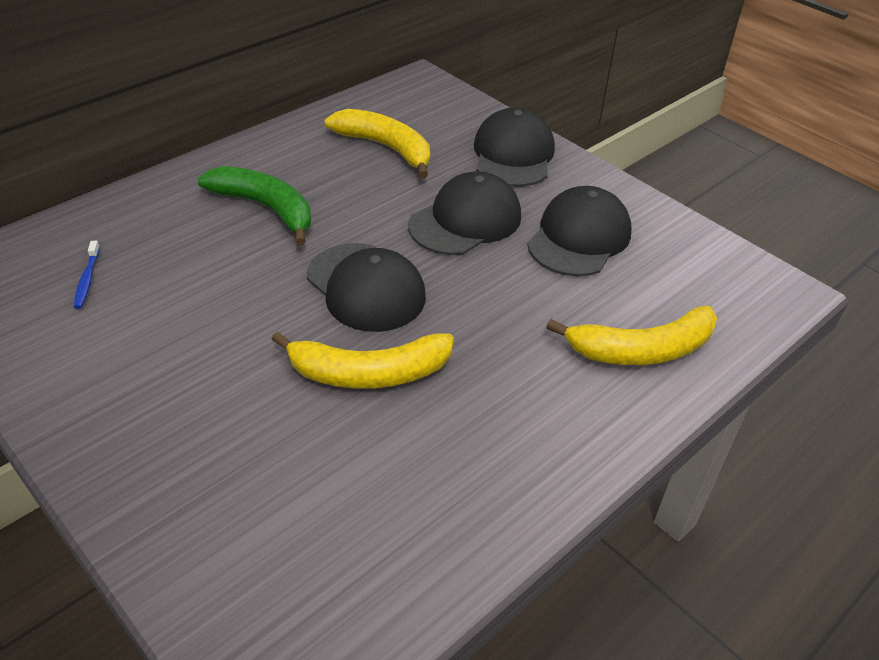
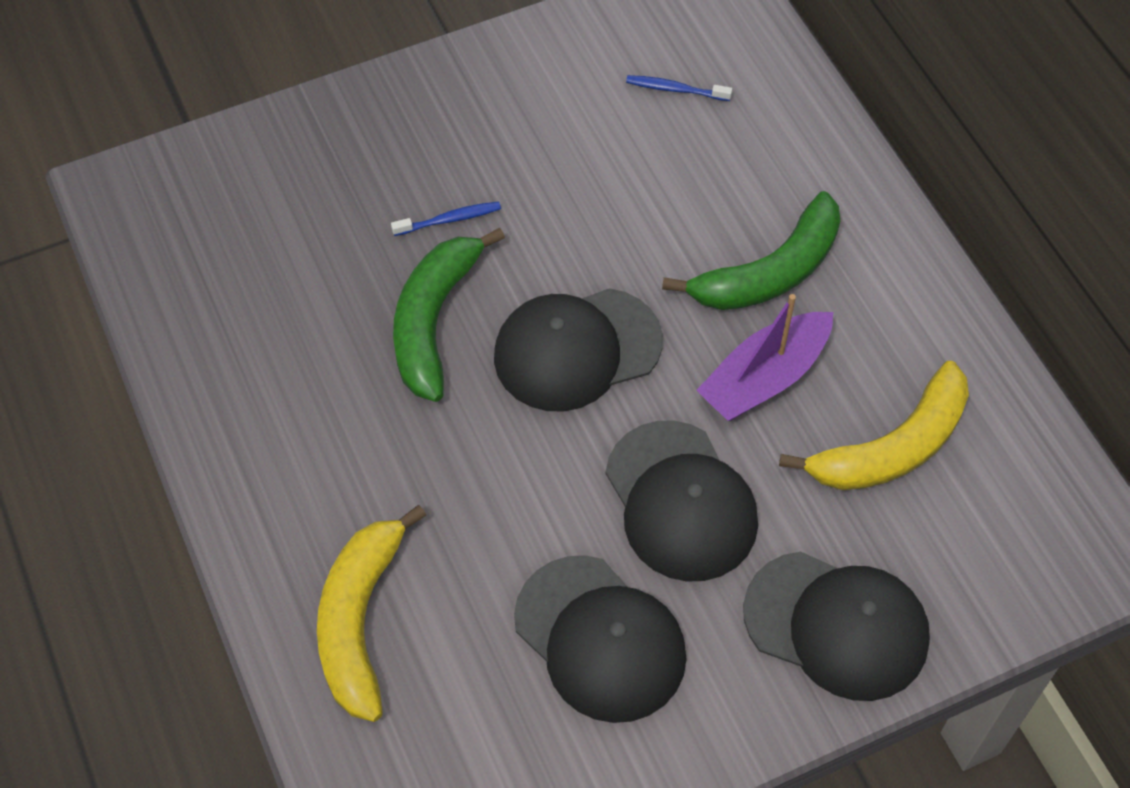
camera: 110 degrees right, 15 degrees up
(258, 388) = (449, 219): none -> blue toothbrush
(356, 200) = (764, 378): none -> purple boat
(368, 373) = (434, 321): yellow banana -> green banana

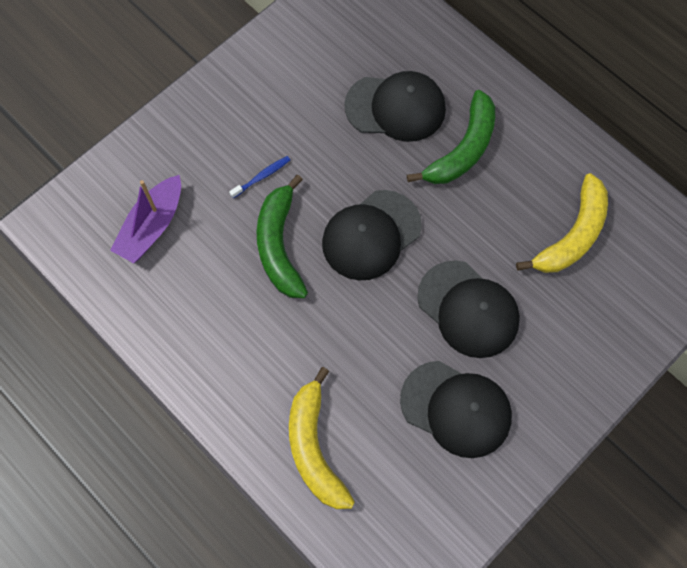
camera: 20 degrees left, 10 degrees up
(675, 89) = (362, 49): blue toothbrush -> none
(764, 378) = (485, 217): purple boat -> purple boat (152, 226)
(837, 625) = (583, 353): black cap -> black cap (395, 107)

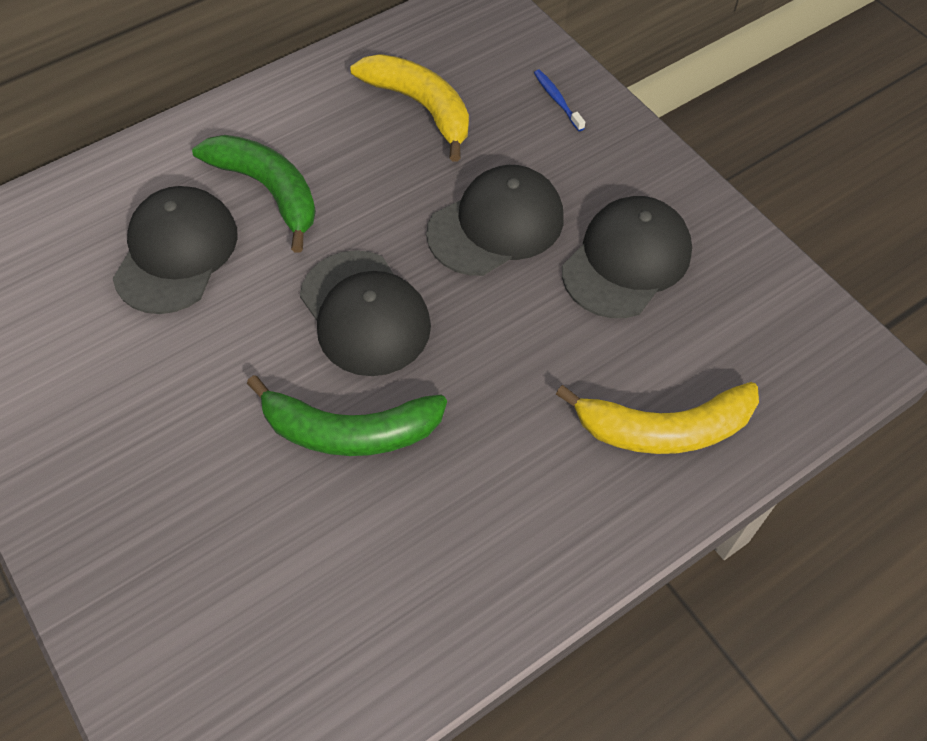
camera: 80 degrees left, 10 degrees down
(152, 226) = (265, 618): purple boat -> none
(262, 177) = (228, 440): blue toothbrush -> blue toothbrush (557, 100)

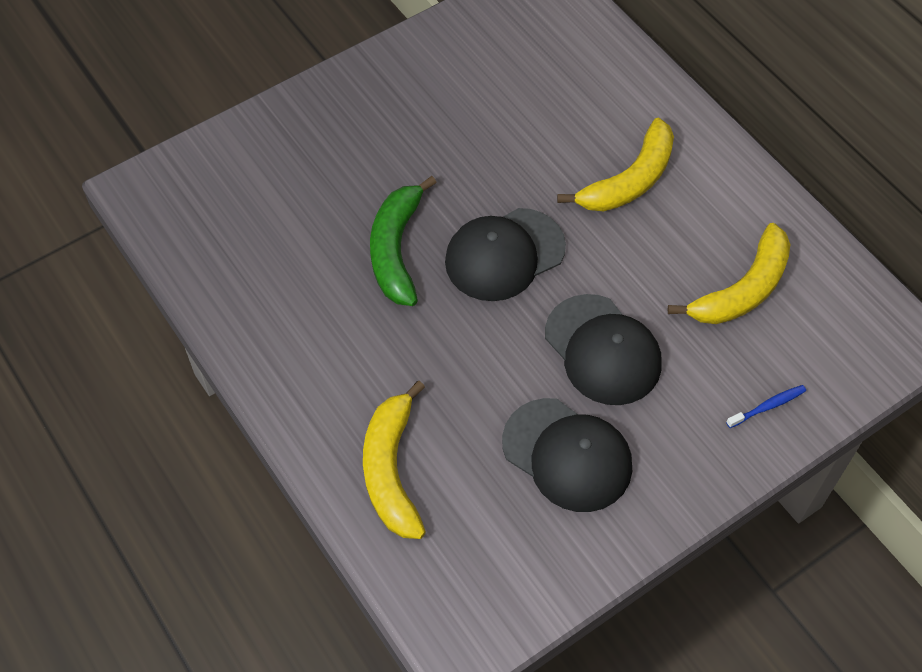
camera: 90 degrees right, 0 degrees up
(176, 253) = (560, 126): black cap -> none
(268, 190) = (629, 180): green banana -> yellow banana

